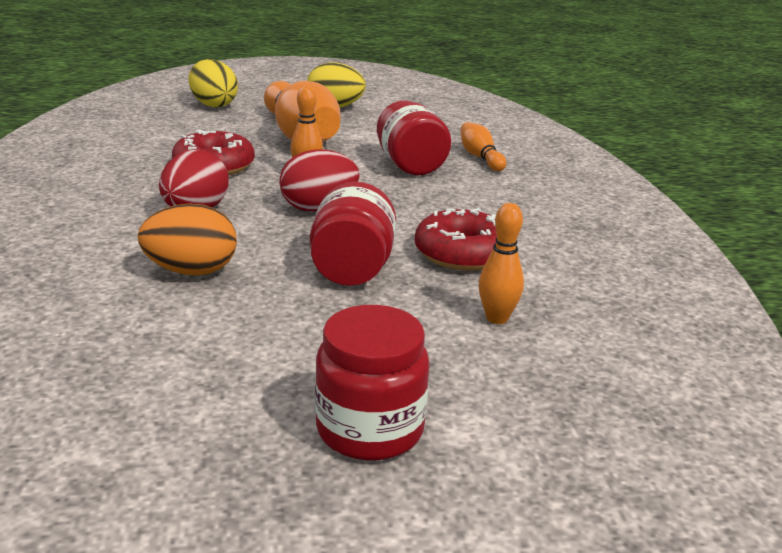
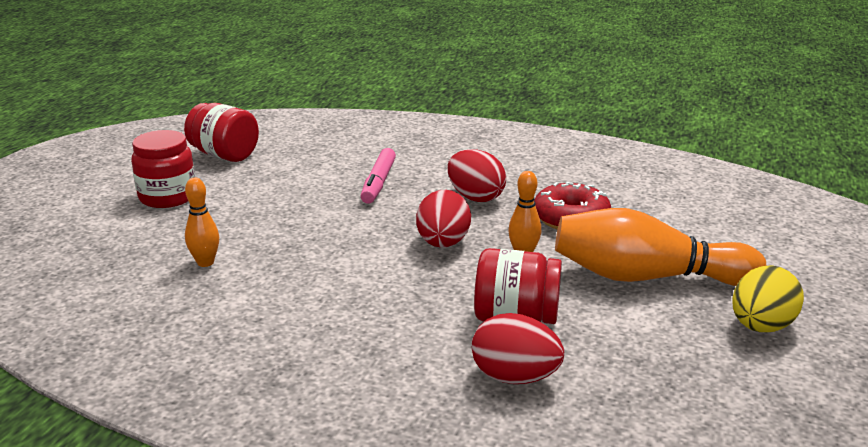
camera: 120 degrees right, 0 degrees up
(191, 271) = (378, 183): orange egg -> pink marker
(213, 105) = (779, 249): yellow egg -> none
(352, 269) = (326, 231): red jar -> red jar (224, 155)
(462, 254) = (302, 281): red donut -> none
(480, 157) = (515, 377): orange bowling pin -> red egg

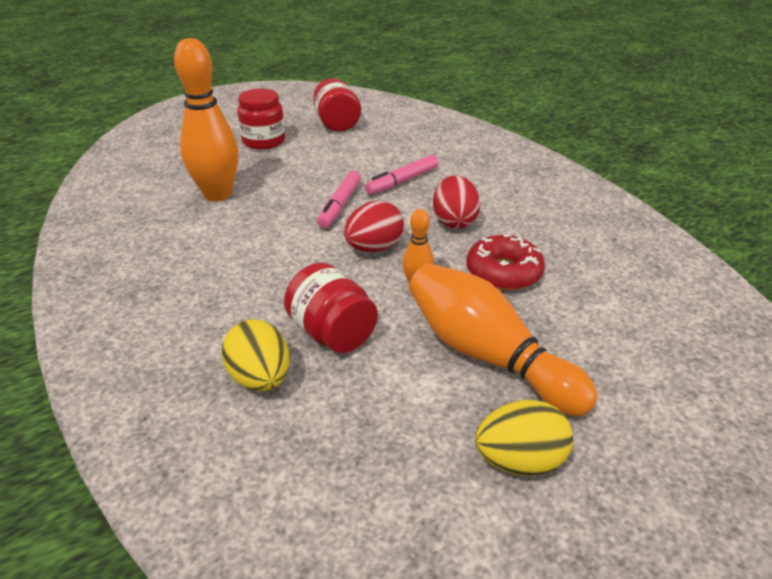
camera: 40 degrees right, 10 degrees up
(205, 262) = (218, 194): orange bowling pin -> orange bowling pin, size x2.13
(354, 223) = (340, 205): none -> pink marker
(515, 377) = (260, 378): red egg -> yellow egg

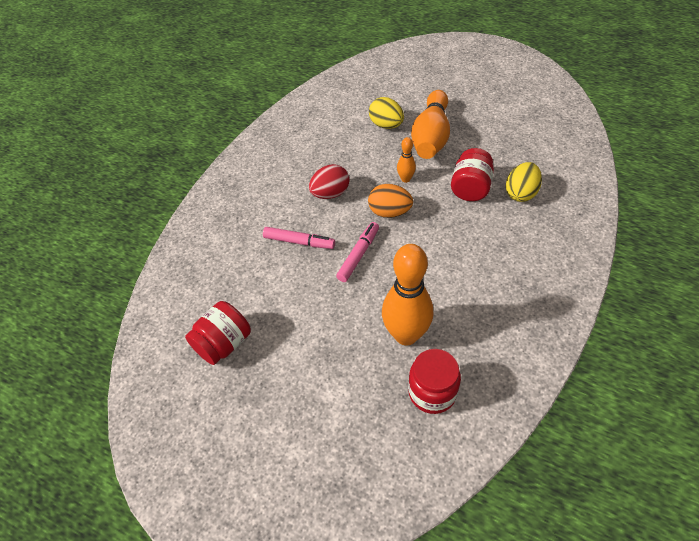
camera: 120 degrees left, 15 degrees up
(264, 141) = (298, 375): red jar -> red jar (432, 392)
(340, 205) = (358, 255): pink marker -> pink marker turned 45 degrees counterclockwise
(374, 248) = (389, 212): red egg -> orange egg
(503, 272) = (364, 155): red donut -> none
(519, 460) = (474, 110): yellow egg -> yellow egg (386, 125)

